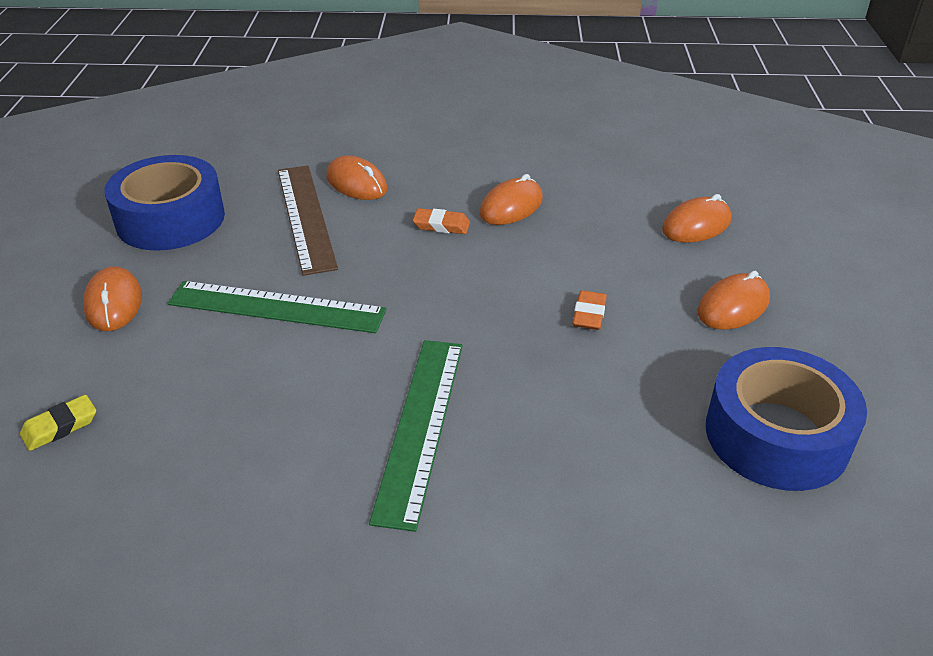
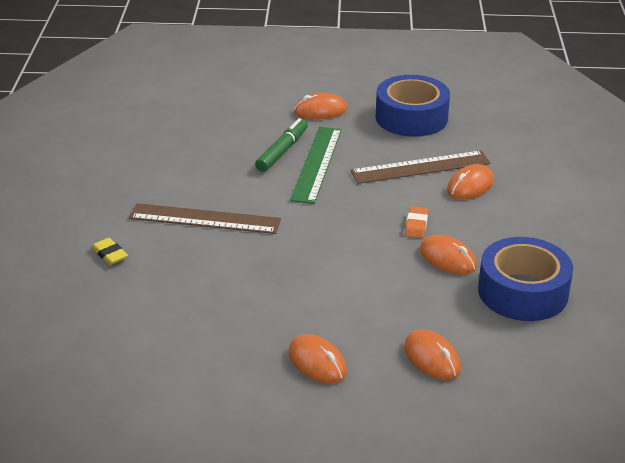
camera: 90 degrees right, 5 degrees down
(60, 427) = (219, 111): yellow eraser -> yellow eraser (109, 254)
(228, 343) = (282, 151): none -> green marker
(419, 426) = (205, 219): green ruler -> brown ruler
(589, 314) = (308, 289): orange eraser -> none
(776, 435) = (177, 360): blue tape -> blue tape (523, 292)

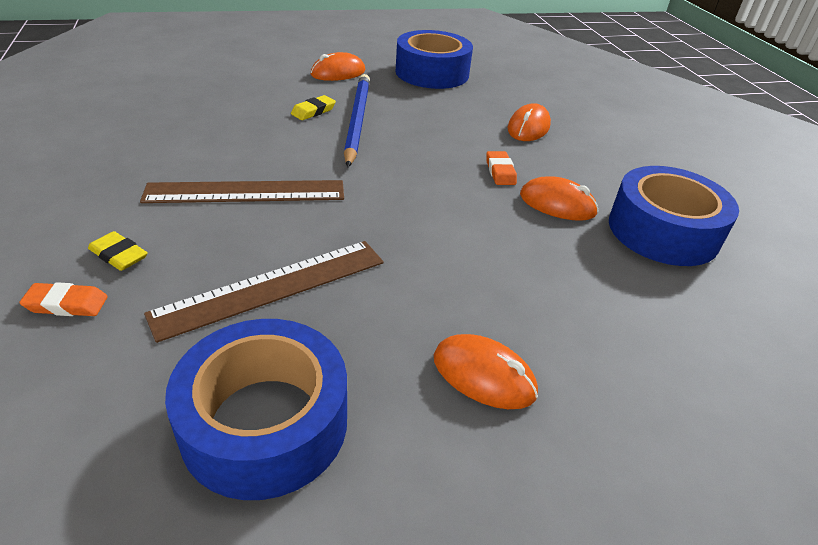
camera: 20 degrees left, 5 degrees up
(75, 281) = (67, 304): none -> orange eraser
(175, 363) = (265, 422): none -> blue tape
(282, 151) = (313, 111): green marker -> yellow eraser
(316, 164) = (357, 120): green ruler -> blue pencil
(420, 167) = (468, 115): brown ruler -> brown ruler (272, 287)
(432, 358) = (628, 338): orange mouse -> none

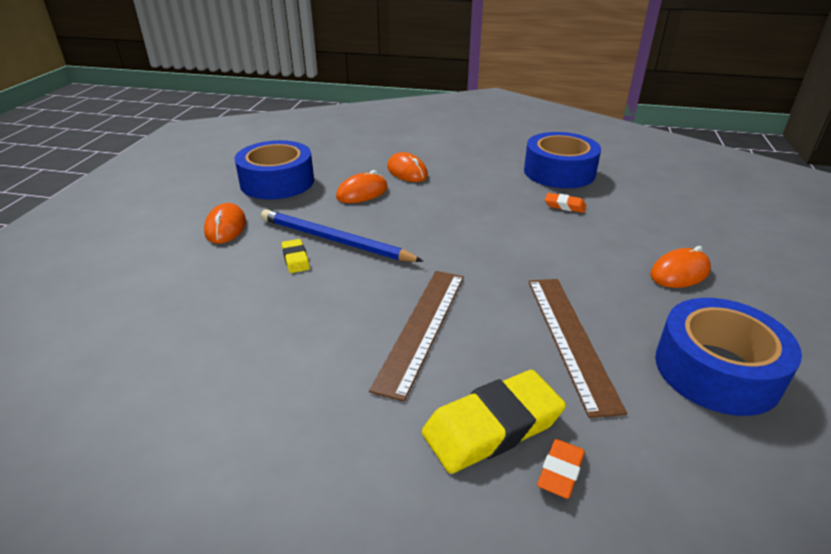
camera: 60 degrees left, 5 degrees down
(119, 255) = (492, 427): yellow eraser -> yellow eraser, size x2.04
(500, 171) = (462, 201): orange eraser -> orange eraser (564, 206)
(557, 204) = (514, 194): orange mouse -> orange mouse (362, 193)

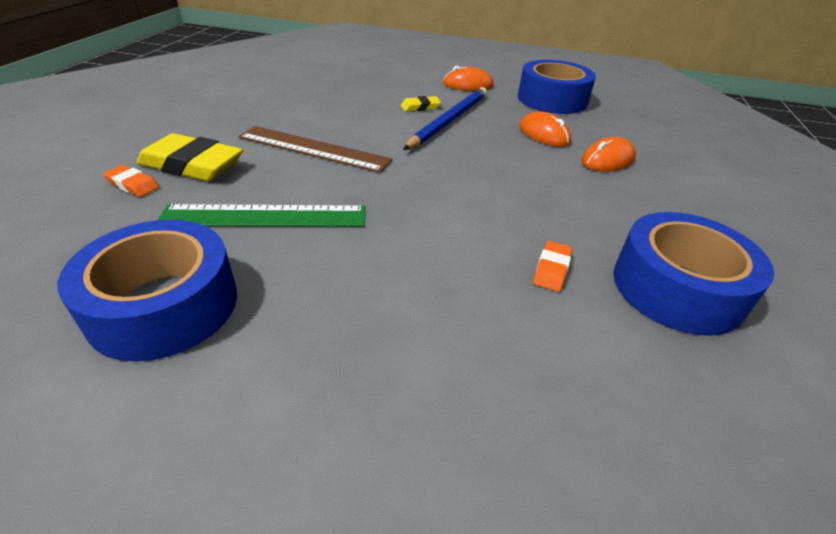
camera: 90 degrees right, 5 degrees up
(492, 427) = (192, 165): yellow eraser -> yellow eraser turned 45 degrees counterclockwise
(571, 339) = (265, 216): brown ruler -> green ruler
(679, 272) = (359, 343): orange mouse -> none

